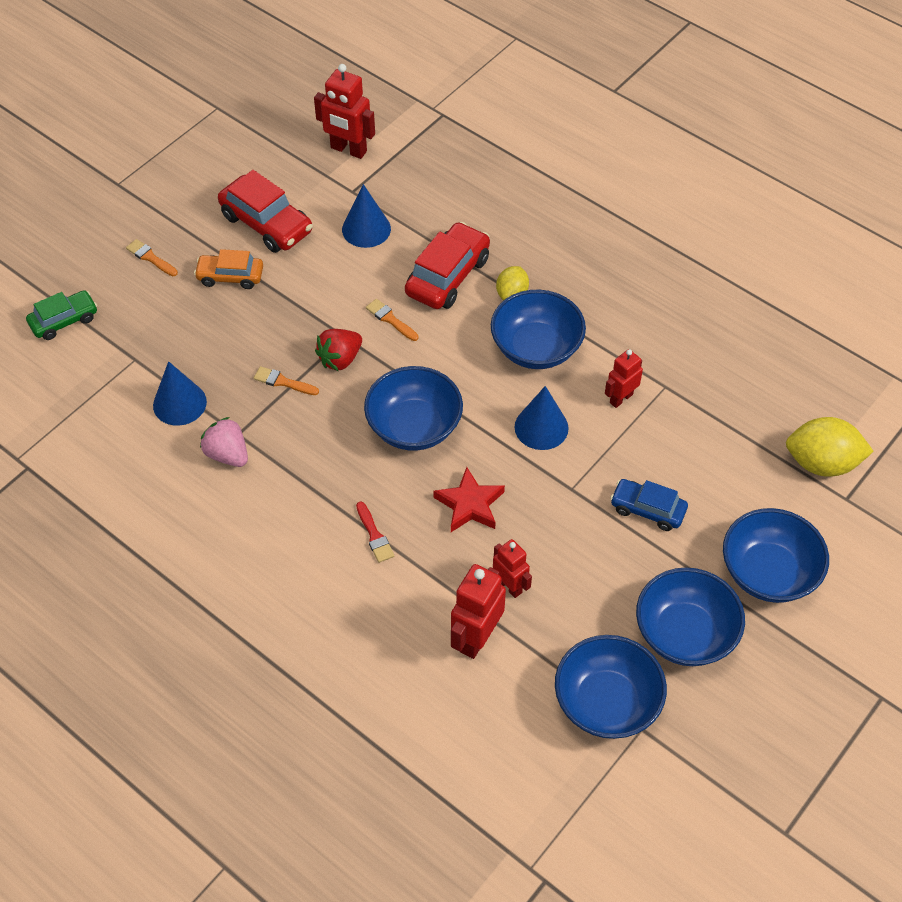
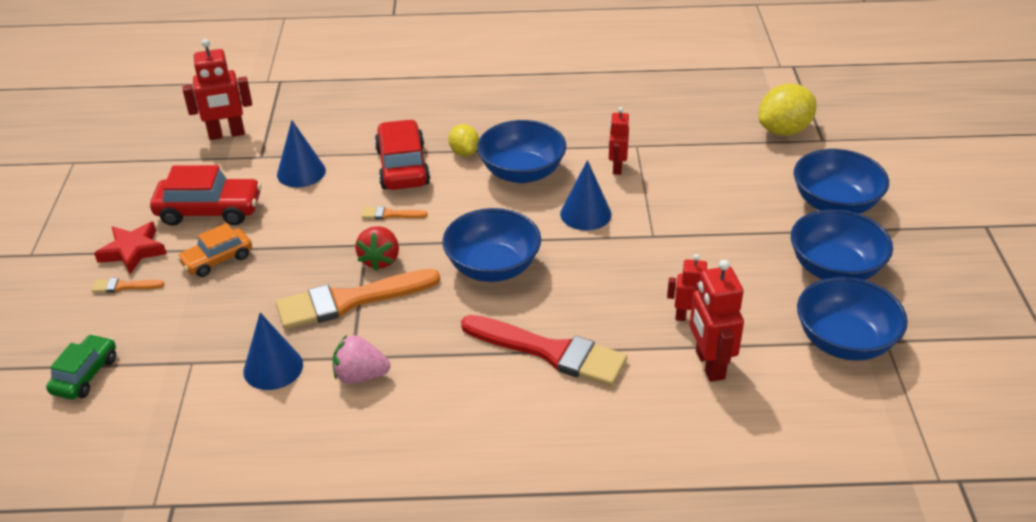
camera: 40 degrees left, 15 degrees down
(283, 382) = (349, 301): orange brush -> orange brush, size x2.31
(374, 535) = (551, 352): red brush -> red brush, size x2.31
(469, 504) = (596, 288): red star -> red star (133, 251)
(647, 509) = (717, 217): blue car -> none

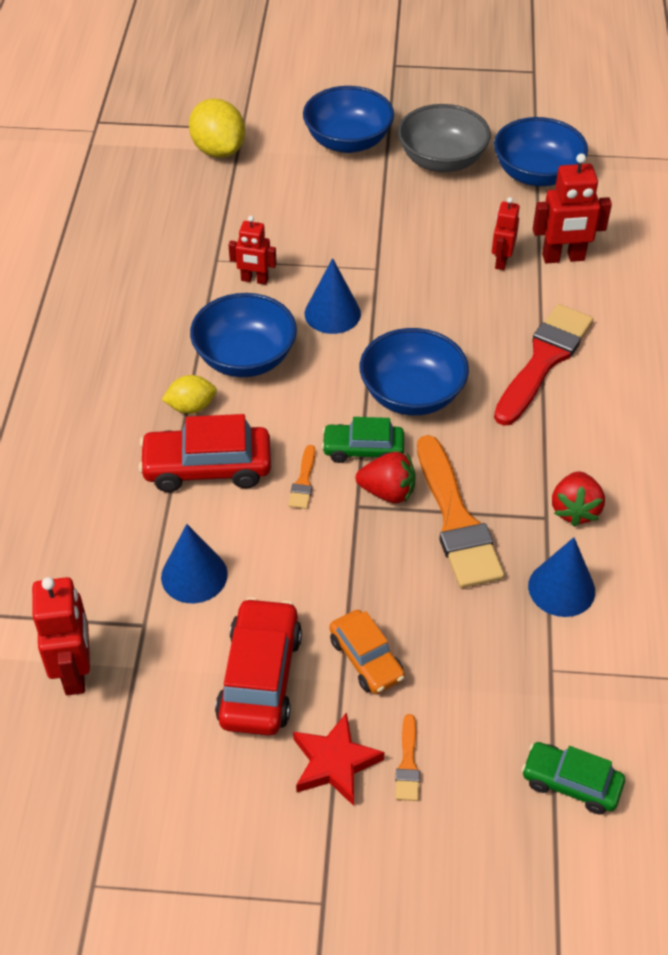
camera: 85 degrees left, 10 degrees up
(360, 376) = (574, 510): pink strawberry -> red strawberry
(426, 243) = (363, 450): none -> green car
(835, 269) = (442, 160): blue bowl -> grey bowl

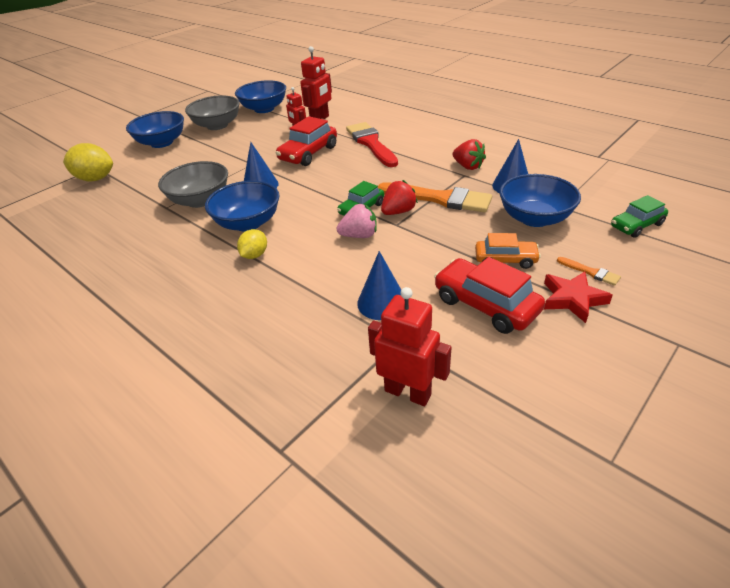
camera: 50 degrees left, 10 degrees down
(207, 468) = (307, 266): red car -> red car (308, 154)
(254, 280) = (200, 200): red robot -> grey bowl
(303, 481) = (359, 235): orange brush -> pink strawberry
(412, 394) = (345, 182): blue bowl -> blue bowl (535, 218)

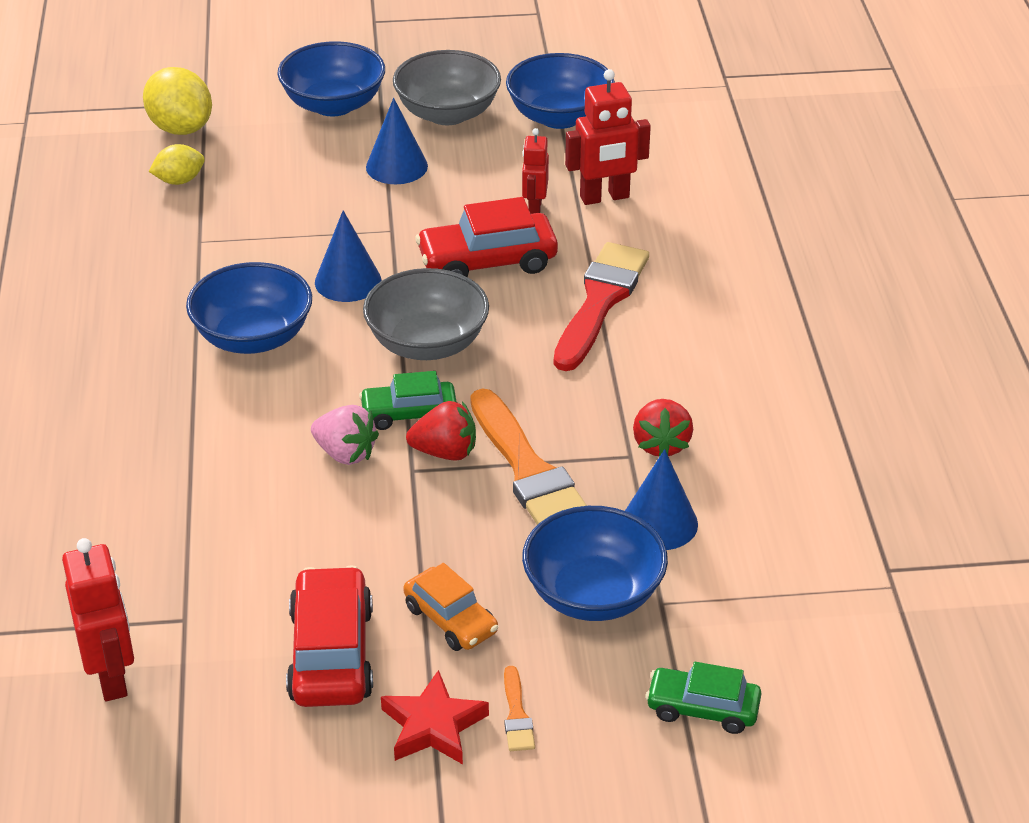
camera: 40 degrees right, 0 degrees up
(200, 200) = (249, 257): grey bowl -> grey bowl (427, 343)
(255, 255) = (198, 394): yellow lemon -> yellow lemon (179, 181)
(382, 302) = (234, 562): blue cone -> blue cone (396, 166)

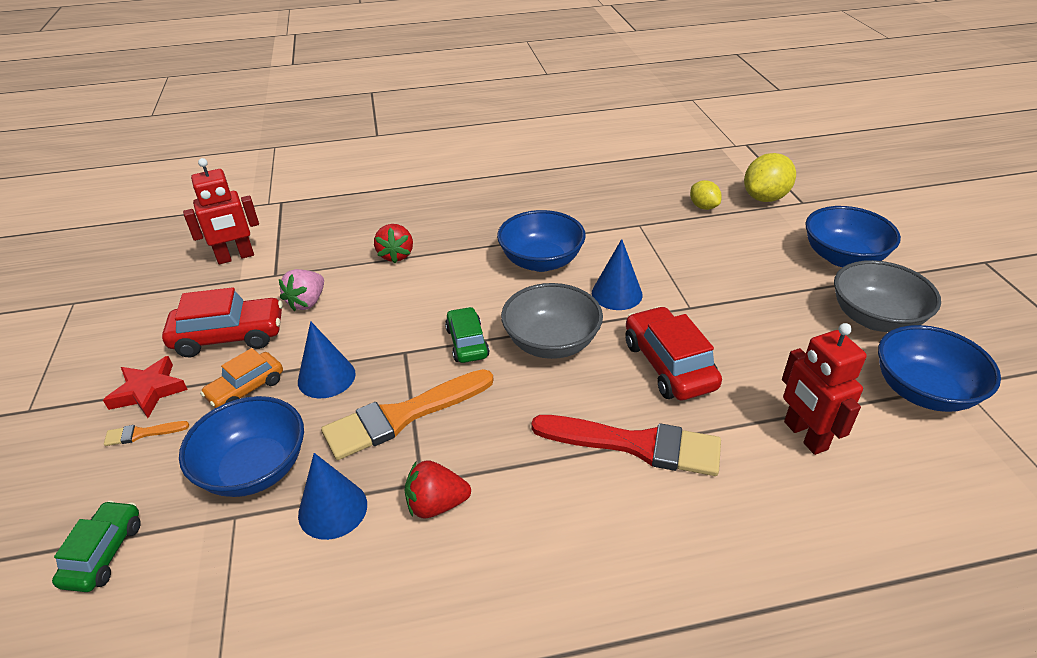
camera: 85 degrees right, 0 degrees up
(345, 453) = (422, 317): pink strawberry -> pink strawberry (307, 302)
(396, 166) = (777, 299): blue cone -> blue cone (326, 377)
(445, 452) = (424, 366): red strawberry -> red strawberry (396, 255)
(534, 208) = (761, 387): red robot -> none

